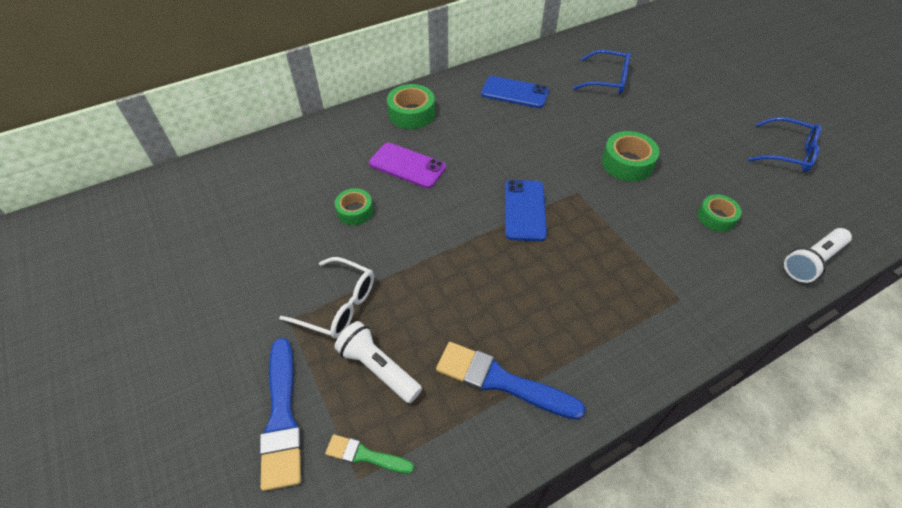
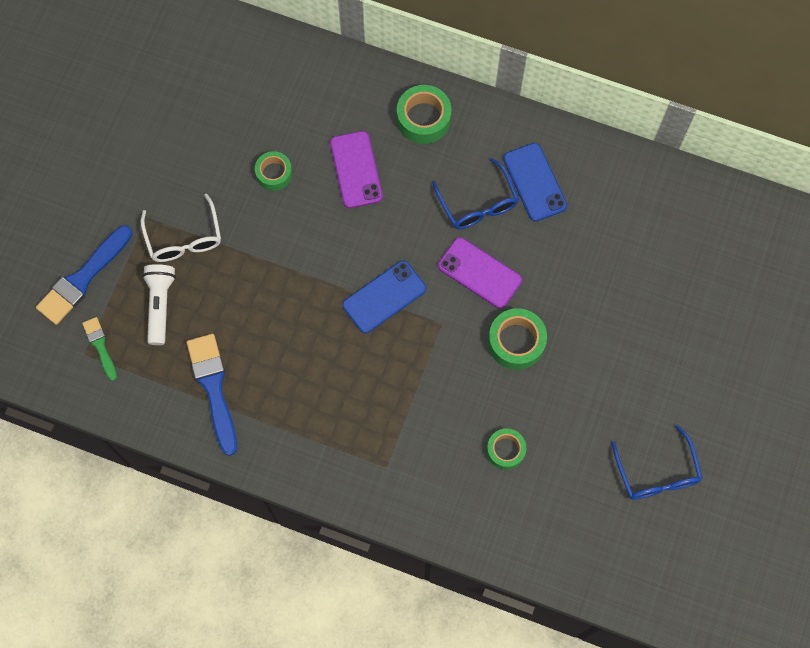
camera: 50 degrees right, 20 degrees up
(555, 151) = (479, 273): none -> purple phone
(607, 80) = (634, 251): blue glasses -> blue glasses (477, 203)
(811, 261) = (513, 547): white flashlight -> none

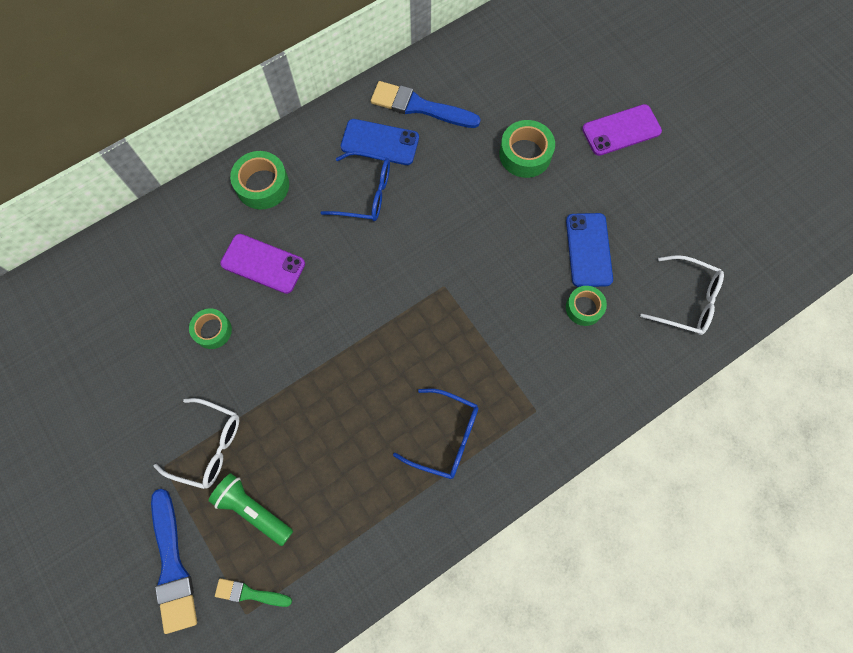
camera: 55 degrees left, 0 degrees up
(160, 305) = (253, 509): white flashlight -> green flashlight
(213, 388) = (365, 513): blue brush -> blue brush (419, 107)
(384, 297) = (389, 315): blue phone -> blue phone (588, 250)
(479, 273) = (423, 230): purple phone -> purple phone (621, 130)
(516, 342) = (500, 241): green tape -> green tape (525, 154)
(577, 533) = (686, 300): none -> white glasses
(656, 472) = (672, 212): blue glasses -> blue glasses (445, 436)

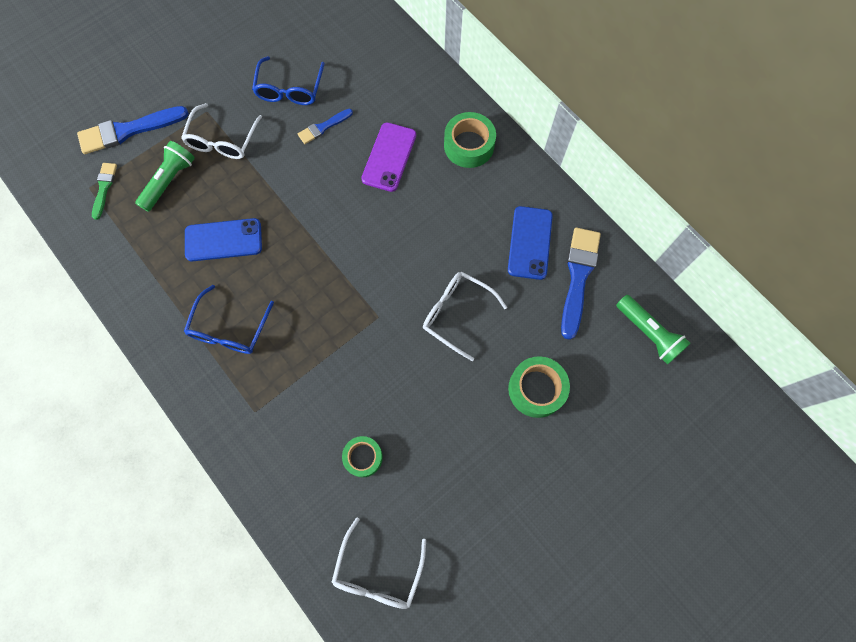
camera: 85 degrees right, 0 degrees up
(212, 330) = (323, 127): green tape -> blue brush
(364, 193) = (471, 235): blue glasses -> blue glasses (290, 89)
(447, 213) = (457, 314): none -> white glasses
(479, 60) = (648, 333): none -> green flashlight
(588, 250) = (429, 461): blue phone -> blue phone (223, 240)
(621, 130) = (583, 497): purple phone -> none

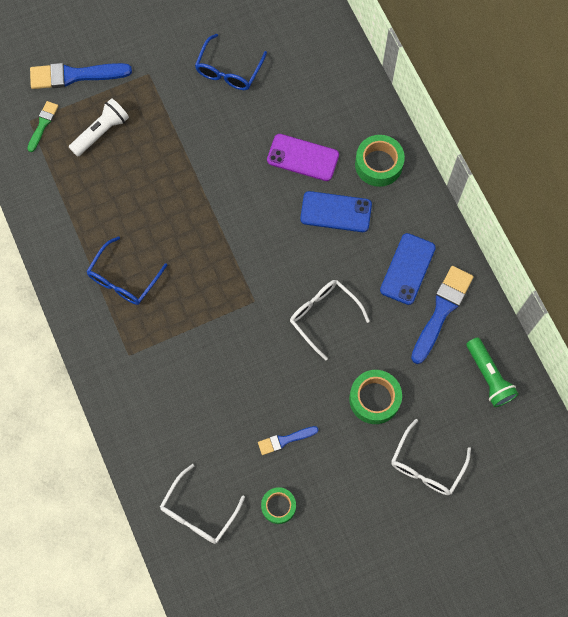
camera: 15 degrees right, 0 degrees up
(170, 181) = (101, 132): green flashlight -> white flashlight
(223, 140) = (157, 105): white glasses -> white glasses (426, 465)
(223, 240) = (136, 198): blue phone -> blue phone (336, 212)
(323, 127) = (250, 115): blue brush -> blue brush (285, 440)
(363, 457) = (210, 417): green tape -> green tape (278, 506)
(389, 157) = (303, 158): purple phone -> purple phone turned 75 degrees clockwise

